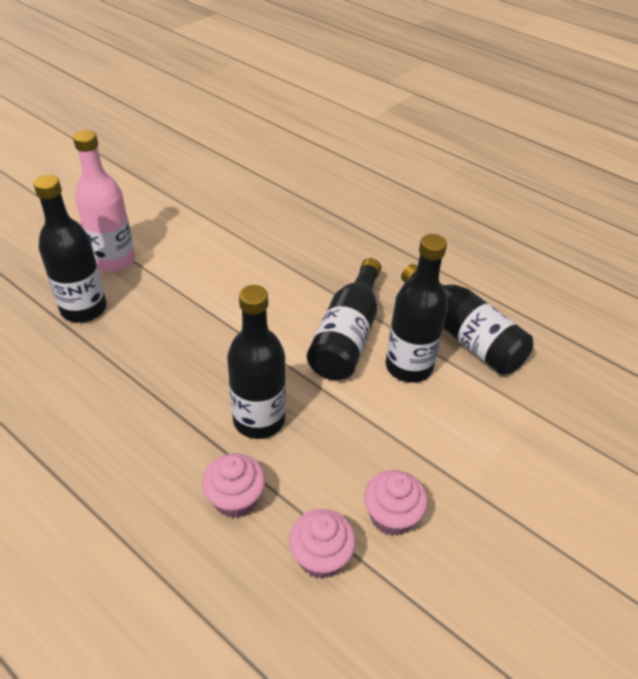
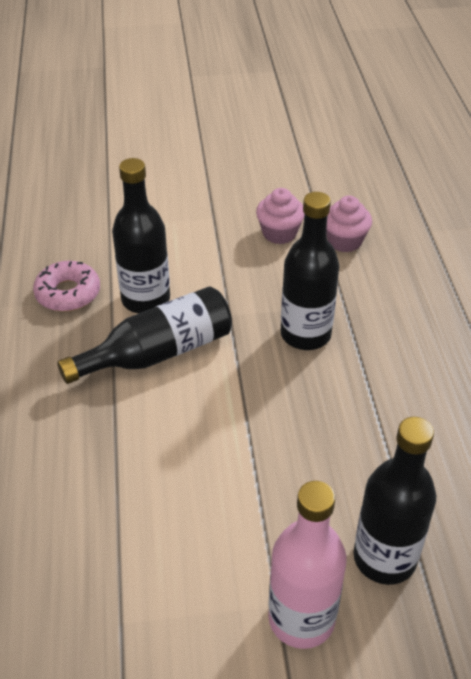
camera: 135 degrees left, 0 degrees up
(235, 499) = (371, 297): pink cupcake -> none
(464, 335) = (68, 293): black bottle -> pink donut

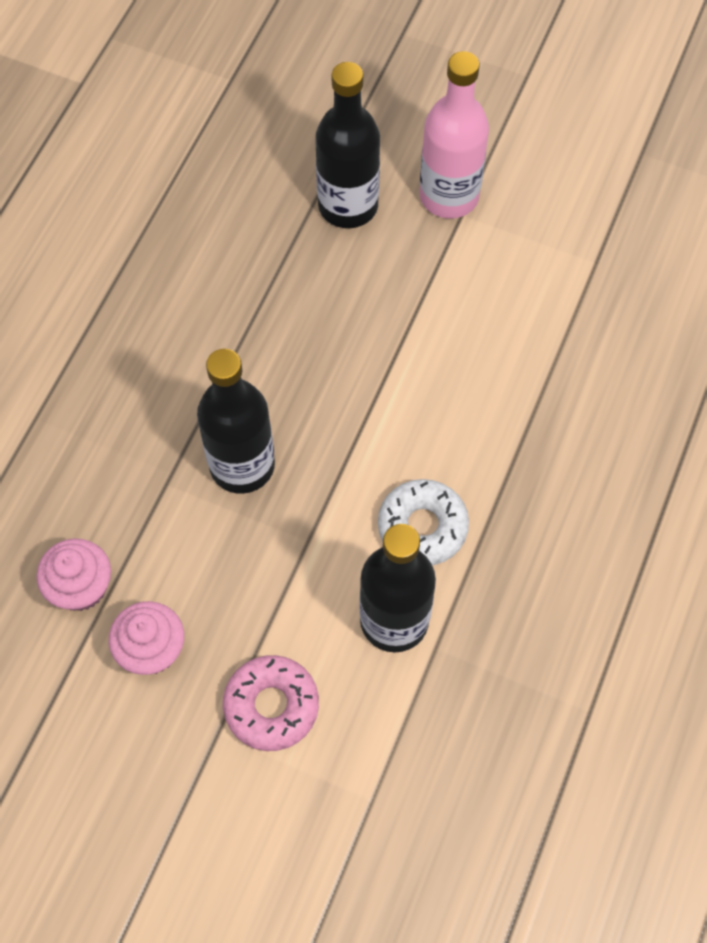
camera: 150 degrees left, 20 degrees up
(68, 293) = (486, 686): pink donut -> pink donut (271, 706)
(158, 353) = (422, 527): black bottle -> white donut

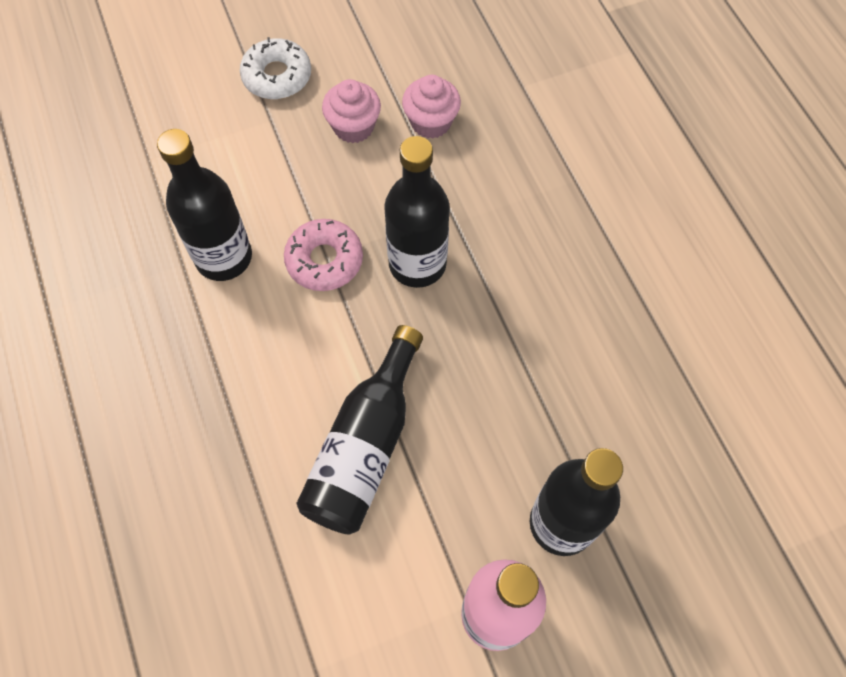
camera: 135 degrees right, 0 degrees up
(271, 706) = (253, 156): pink donut -> pink donut (324, 260)
(422, 527) = (259, 328): white donut -> white donut (277, 76)
(429, 364) = (365, 446): none -> black bottle

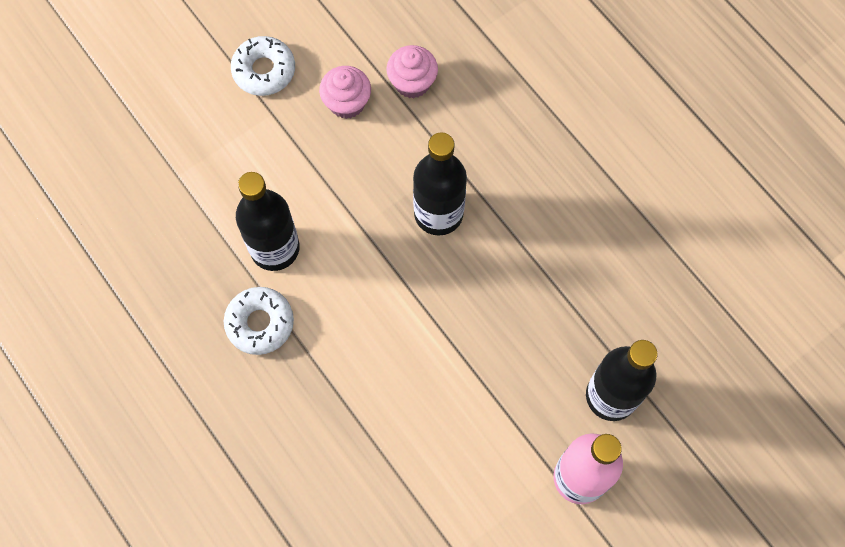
camera: 15 degrees left, 5 degrees up
(178, 333) = (260, 323): none -> white donut
(324, 260) = (360, 230): pink donut -> none
(365, 446) = (442, 376): black bottle -> none

